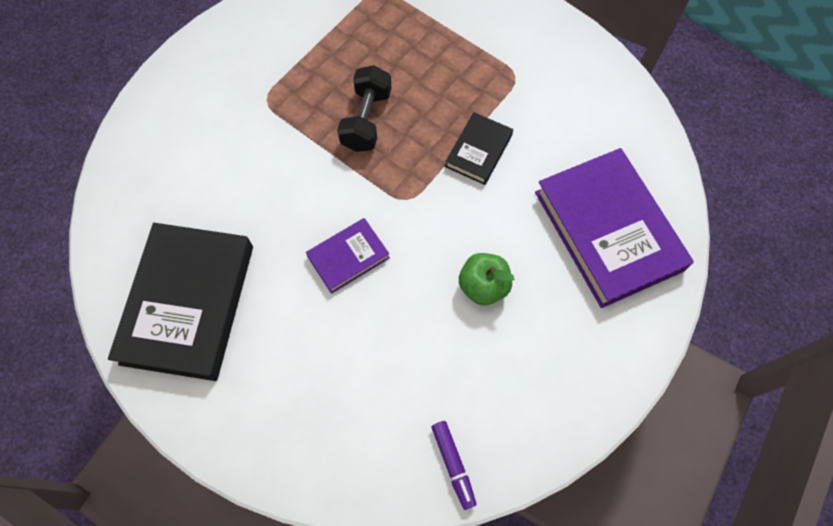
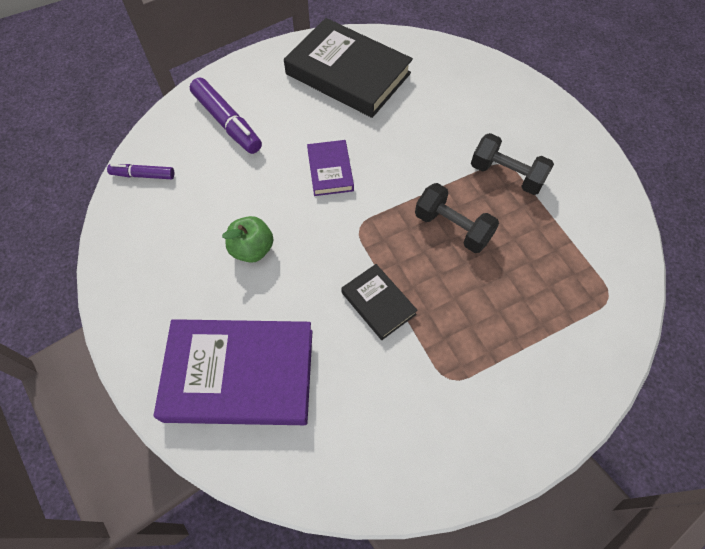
camera: 115 degrees right, 5 degrees down
(280, 94) = (506, 175): none -> black dumbbell
(328, 409) = (227, 122): none -> purple marker

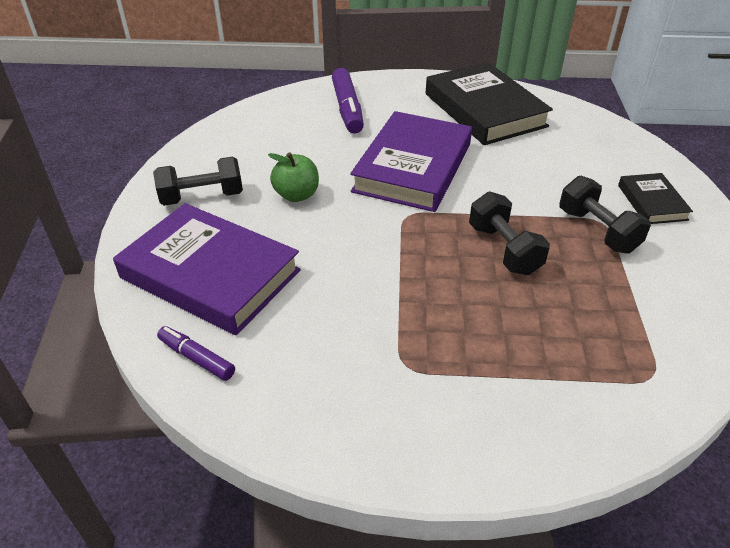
camera: 30 degrees right, 20 degrees down
(143, 175) = (250, 119): purple marker -> purple marker (196, 358)
(168, 293) = (202, 197): none -> black dumbbell
(330, 170) = (413, 167): purple book -> purple book, size x2.03
(378, 303) = (380, 276): black book -> black book (652, 202)

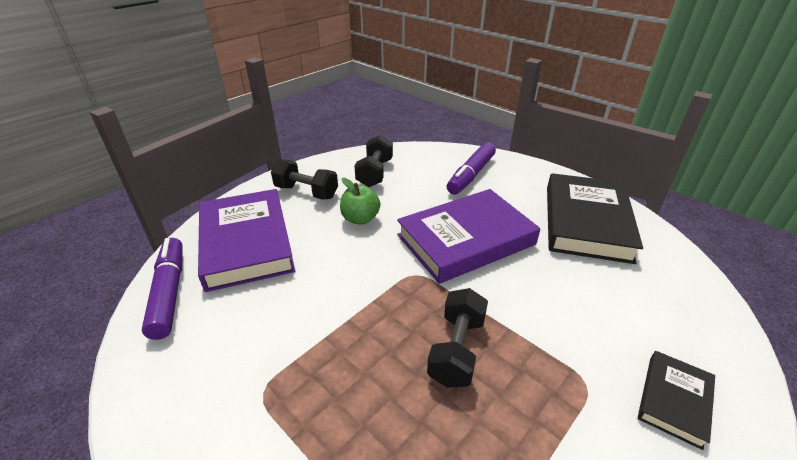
camera: 40 degrees right, 5 degrees down
(196, 358) = (169, 292): purple marker -> purple marker, size x1.71
(597, 231) = (571, 390): black dumbbell -> black dumbbell (375, 173)

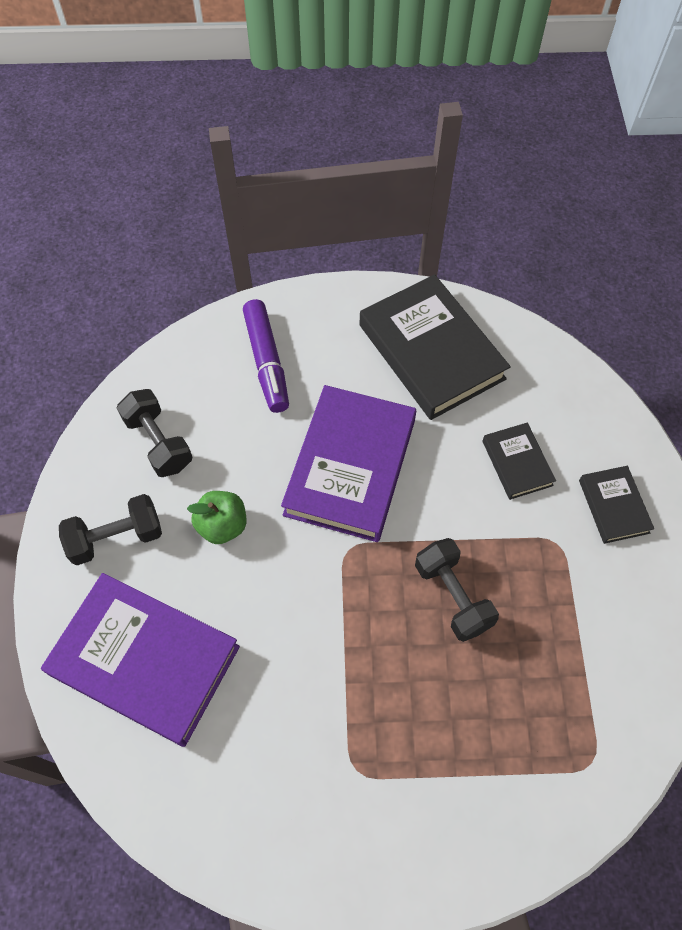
camera: 45 degrees left, 25 degrees up
(169, 292) = (150, 780): purple marker -> none
(598, 312) = (517, 463): none -> black book

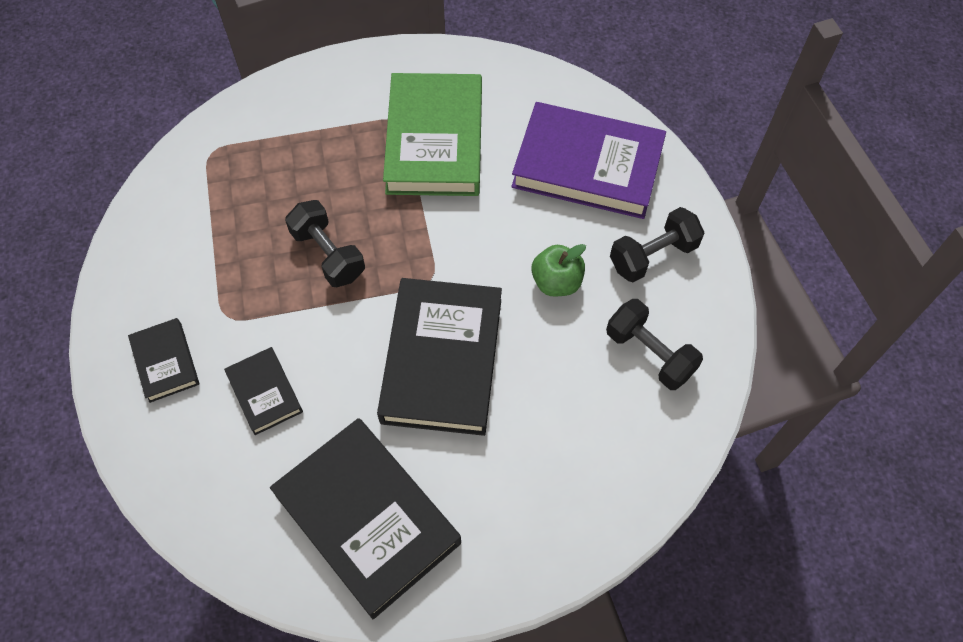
camera: 170 degrees right, 0 degrees up
(267, 362) = (562, 470): purple marker -> none
(315, 731) = (435, 140): none -> green book
(350, 467) = (442, 360): purple book -> black book

